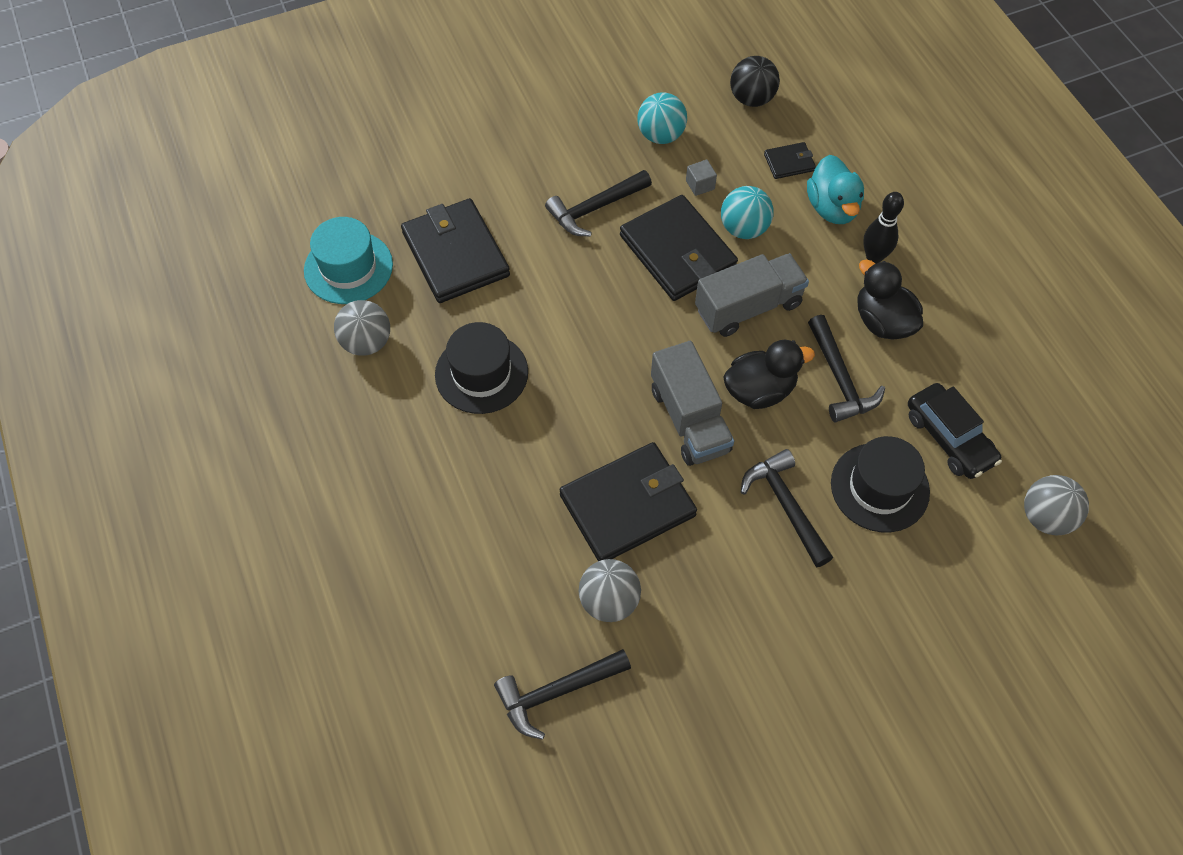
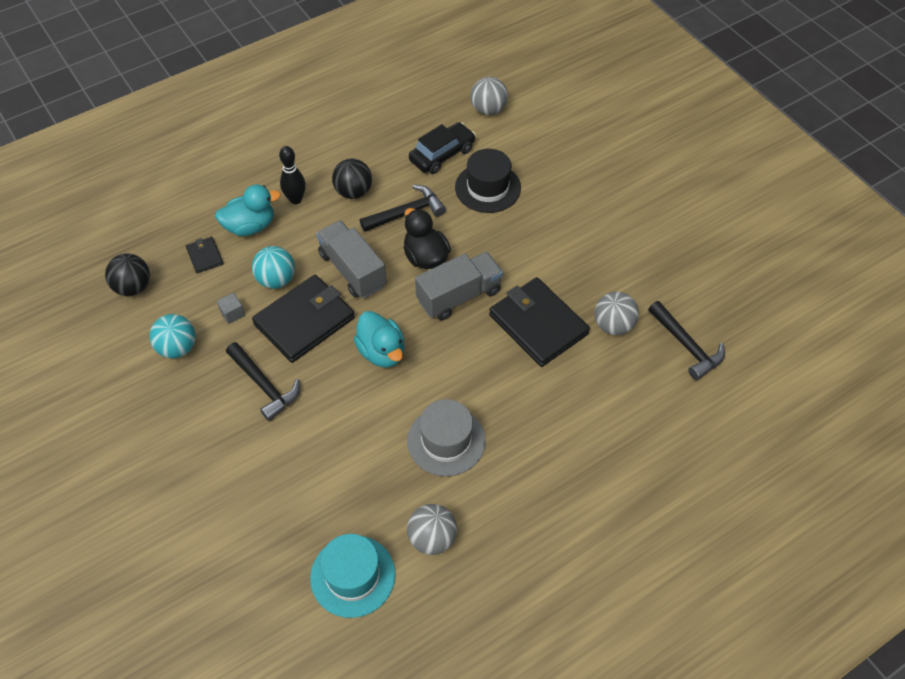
camera: 100 degrees left, 5 degrees down
(455, 254) = (326, 486): black wallet -> none
(481, 373) = (446, 441): black hat -> grey hat
(618, 324) = (382, 352): none -> turquoise duck
(786, 506) = (514, 235): black hammer -> none
(882, 321) = (353, 192): black duck -> black ball

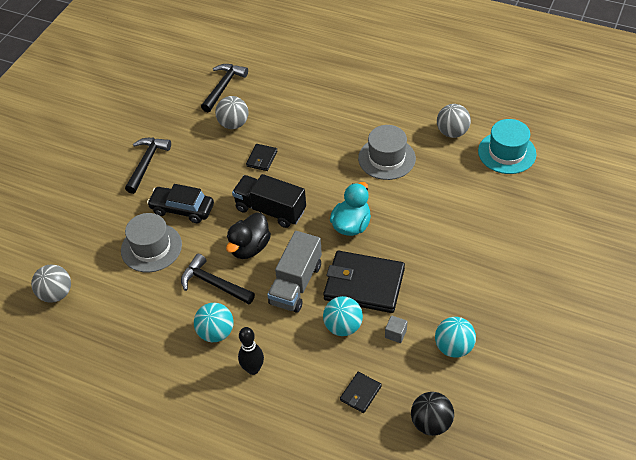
camera: 120 degrees left, 5 degrees down
(250, 226) = (305, 382): turquoise duck -> none
(264, 385) = (434, 273): black hammer -> black hammer (147, 163)
(353, 192) = (216, 332): black ball -> turquoise ball
(442, 154) = (132, 296): black car -> black car (182, 209)
(459, 296) = (270, 210): grey truck -> black truck
(488, 188) = (151, 247): black hat -> grey hat
(538, 324) = (262, 159): black wallet -> black wallet, size x0.46

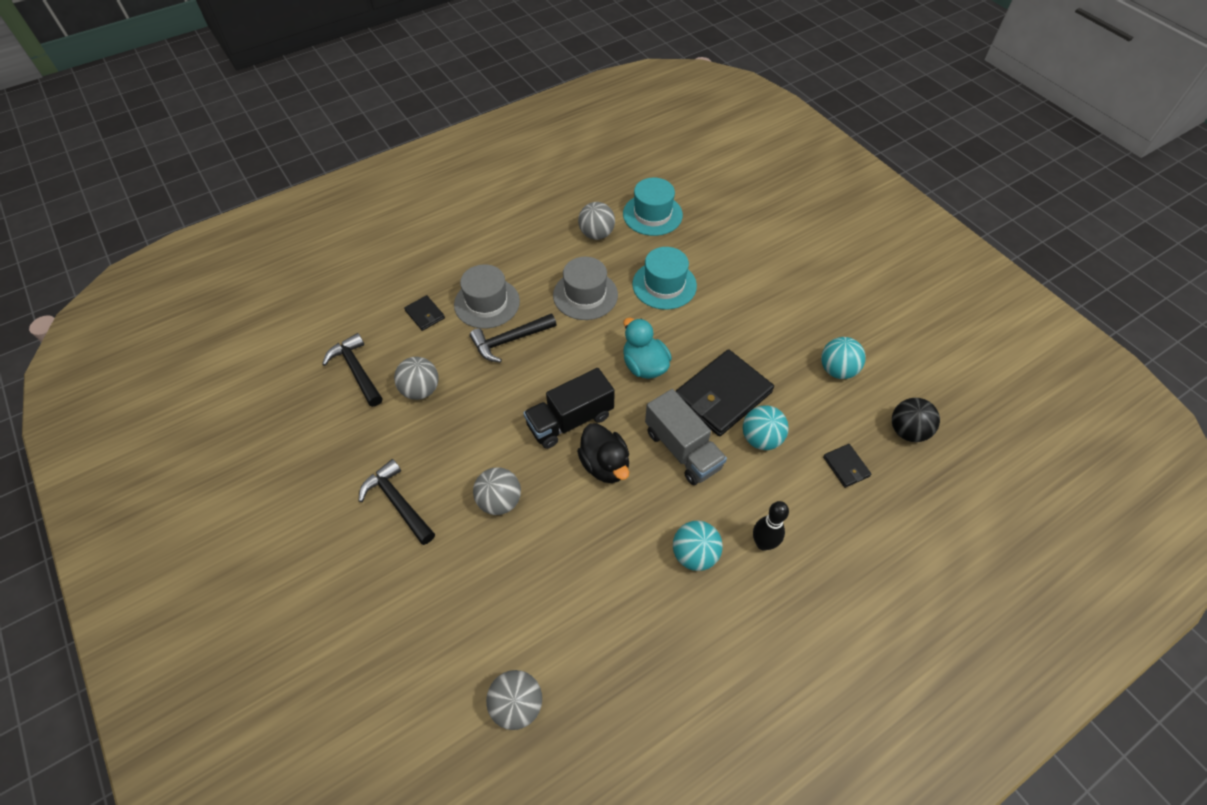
camera: 60 degrees left, 5 degrees up
(151, 247) = (529, 560): grey hat -> grey hat (487, 303)
(182, 209) = (499, 501): black car -> grey ball
(214, 284) = (628, 523): black hammer -> black hammer (510, 340)
(262, 159) = (494, 391): black wallet -> black wallet (425, 314)
(395, 333) = (796, 403): grey cube -> none
(439, 197) = (664, 285): none -> turquoise hat

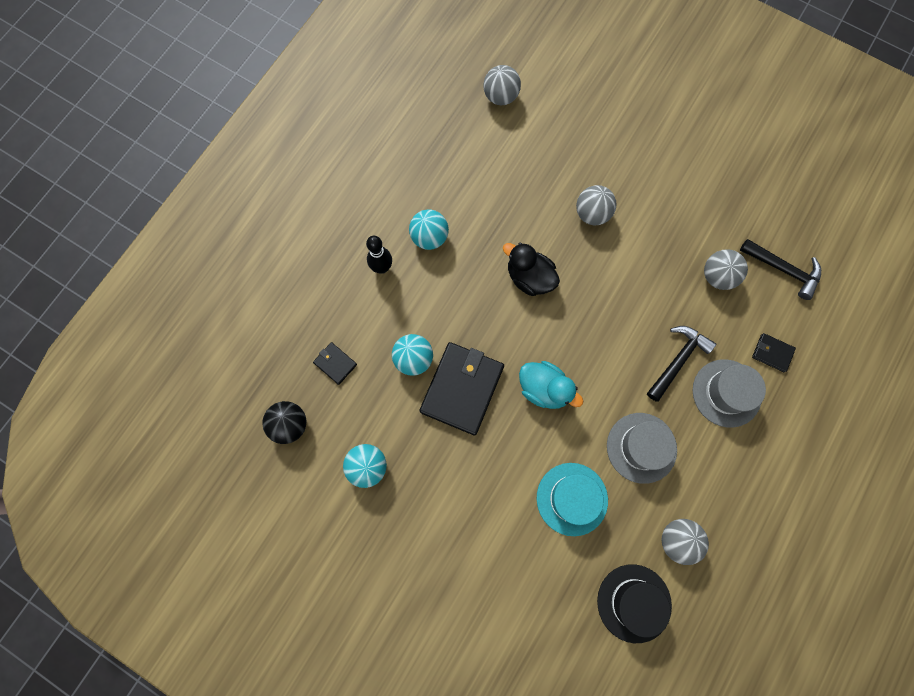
camera: 155 degrees right, 20 degrees up
(398, 502) = (664, 180): black hammer -> none
(570, 420) = (578, 304): black truck -> none
(652, 214) = (634, 603): turquoise hat -> black hat
(682, 449) = (474, 319): grey truck -> none

